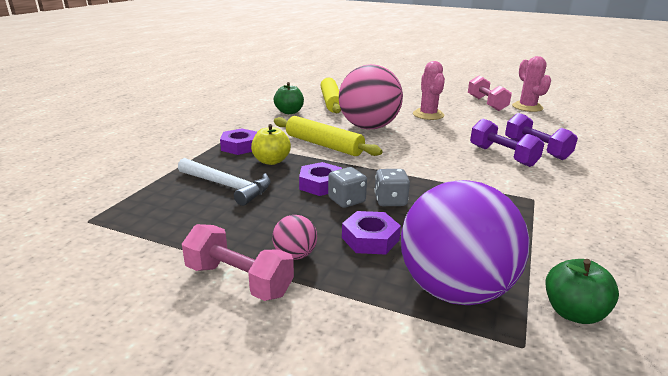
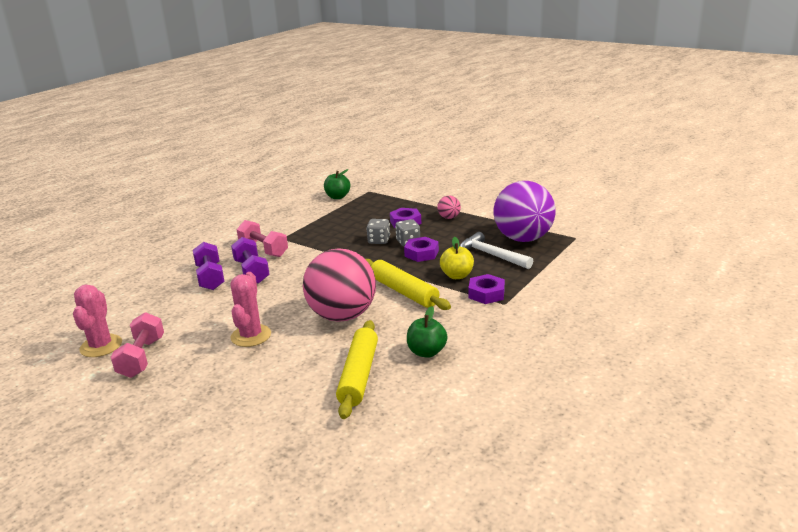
camera: 165 degrees left, 0 degrees up
(239, 280) = (477, 210): pink dumbbell -> pink dumbbell (263, 250)
(454, 290) = (379, 204): purple ball -> purple ball (523, 239)

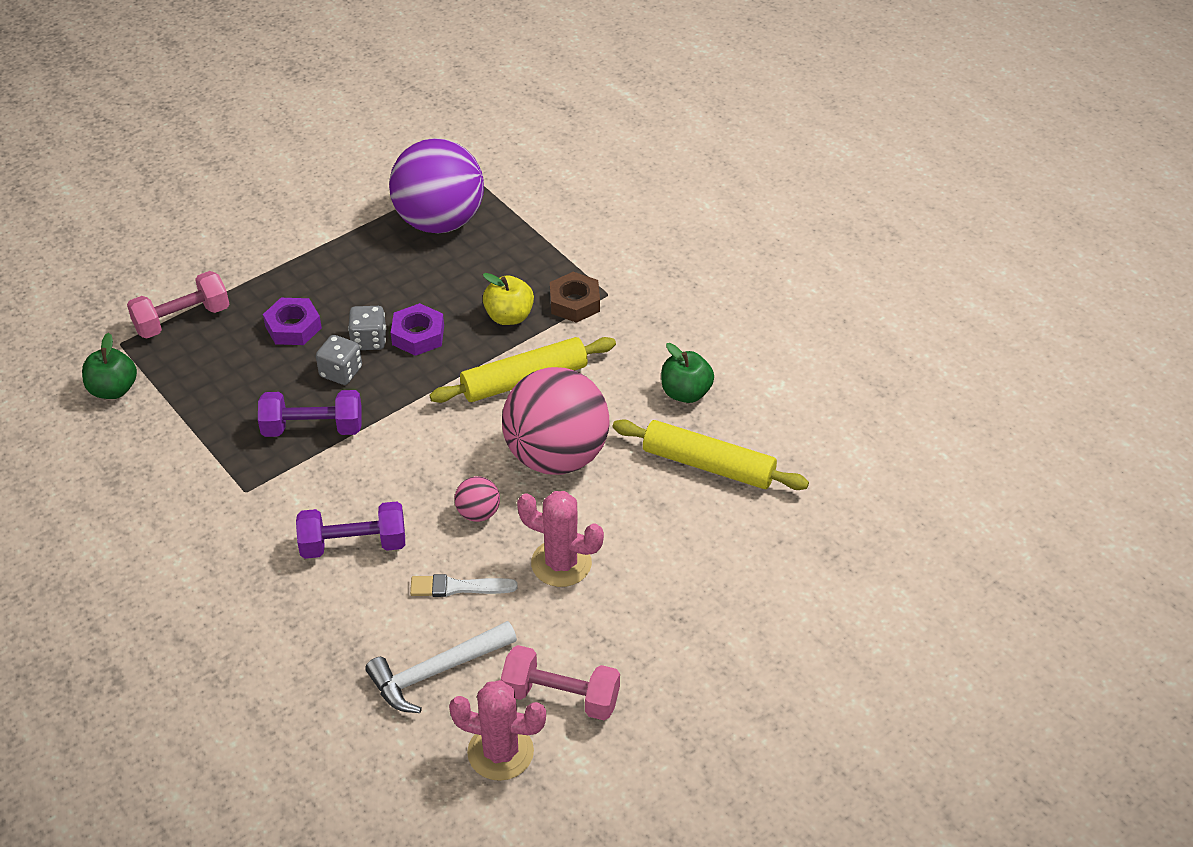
camera: 75 degrees left, 20 degrees up
(210, 277) = (341, 602): purple dumbbell -> purple dumbbell (313, 428)
(225, 307) = (458, 587): none -> white brush
(263, 250) = (277, 521): pink dumbbell -> pink dumbbell (182, 319)
(449, 217) = (312, 274): pink ball -> pink ball (478, 513)
(486, 294) = (574, 303): purple nut -> brown nut
(491, 255) = (469, 266): white hammer -> white hammer (436, 672)

